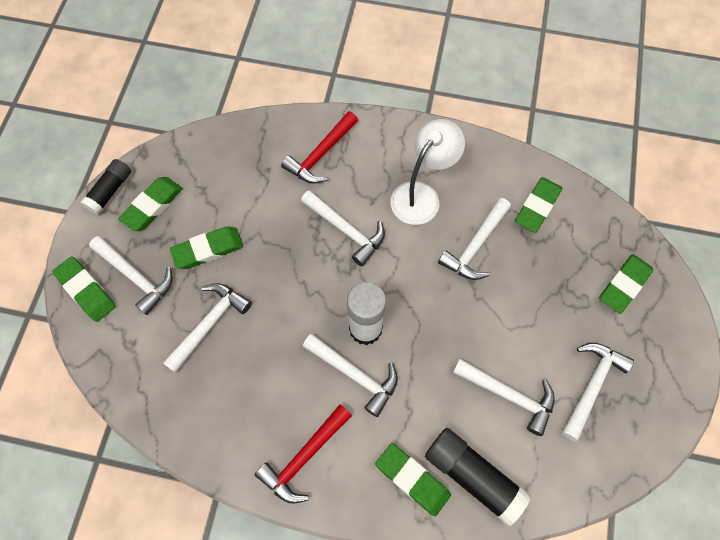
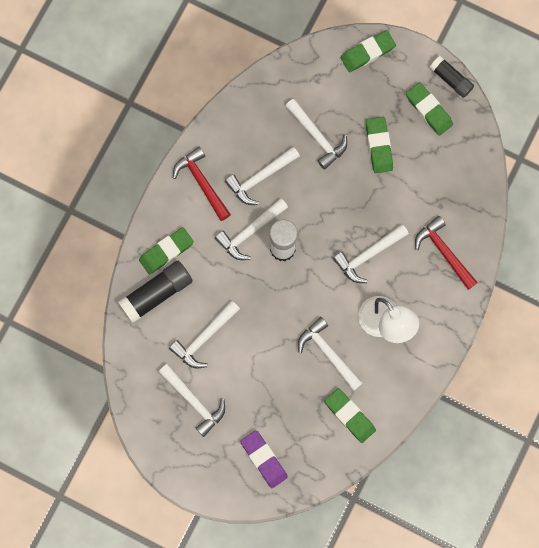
camera: 105 degrees right, 10 degrees up
(136, 277) = (369, 89): white hammer -> white hammer (260, 178)
(624, 285) = (264, 459): green eraser -> purple eraser

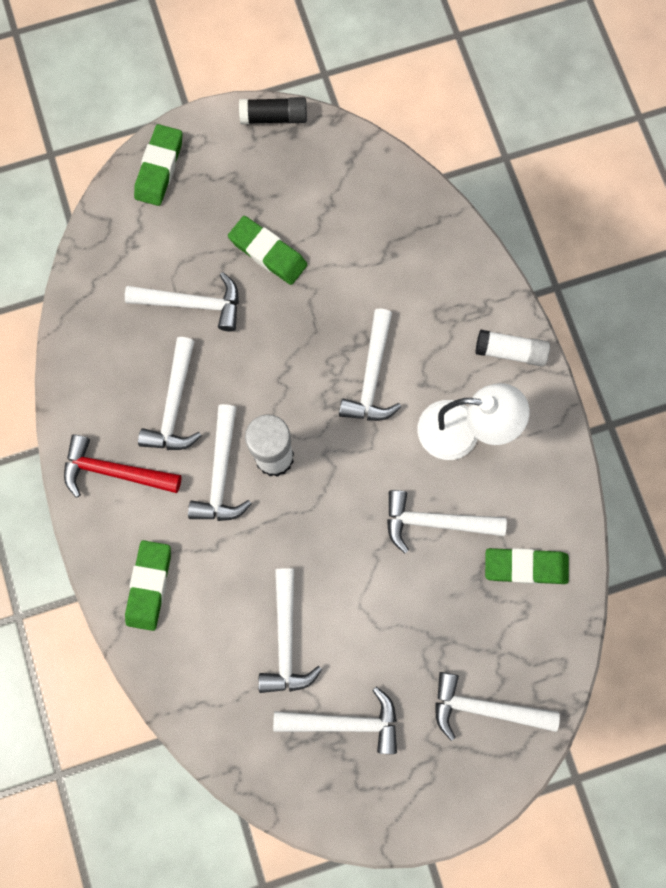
camera: 45 degrees left, 0 degrees up
(157, 293) = (184, 643): black glue stick -> none
(264, 459) = (484, 708): purple eraser -> white hammer
(428, 110) = (282, 168): green eraser -> none
(443, 252) = (445, 298): red hammer -> none
(449, 309) = (510, 352): none -> white glue stick

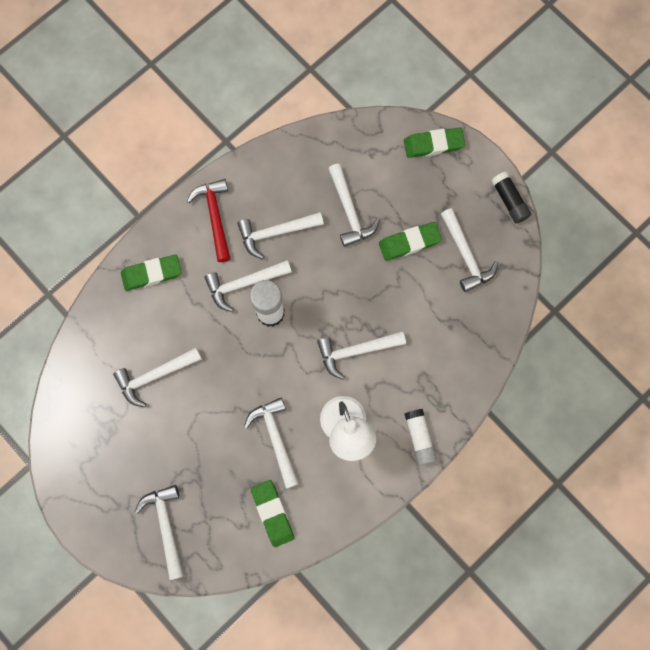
camera: 65 degrees right, 0 degrees up
(268, 253) = (409, 242): green eraser -> green eraser turned 60 degrees clockwise
(345, 722) = (118, 438): white hammer -> white hammer (466, 255)

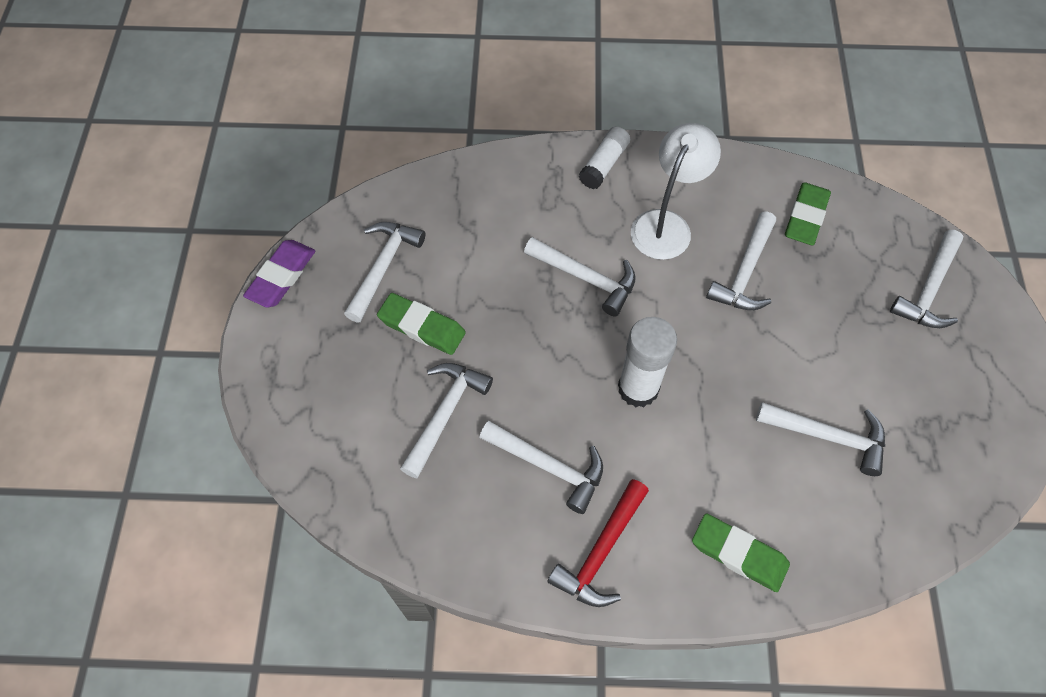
camera: 135 degrees left, 15 degrees down
(244, 284) = (639, 444): white hammer -> none
(433, 144) = (279, 399): green eraser -> none
(509, 201) = (281, 276): black glue stick -> purple eraser

